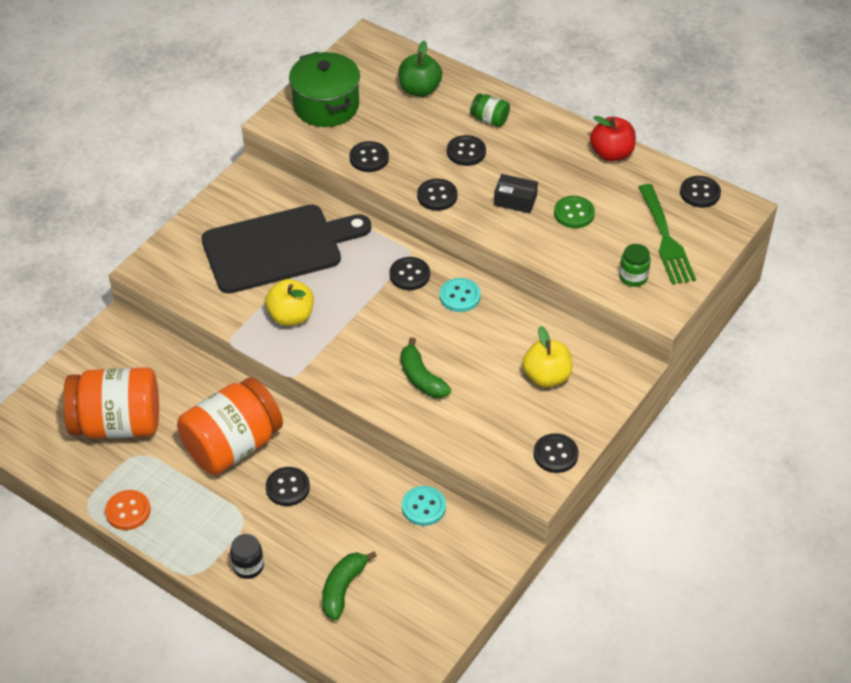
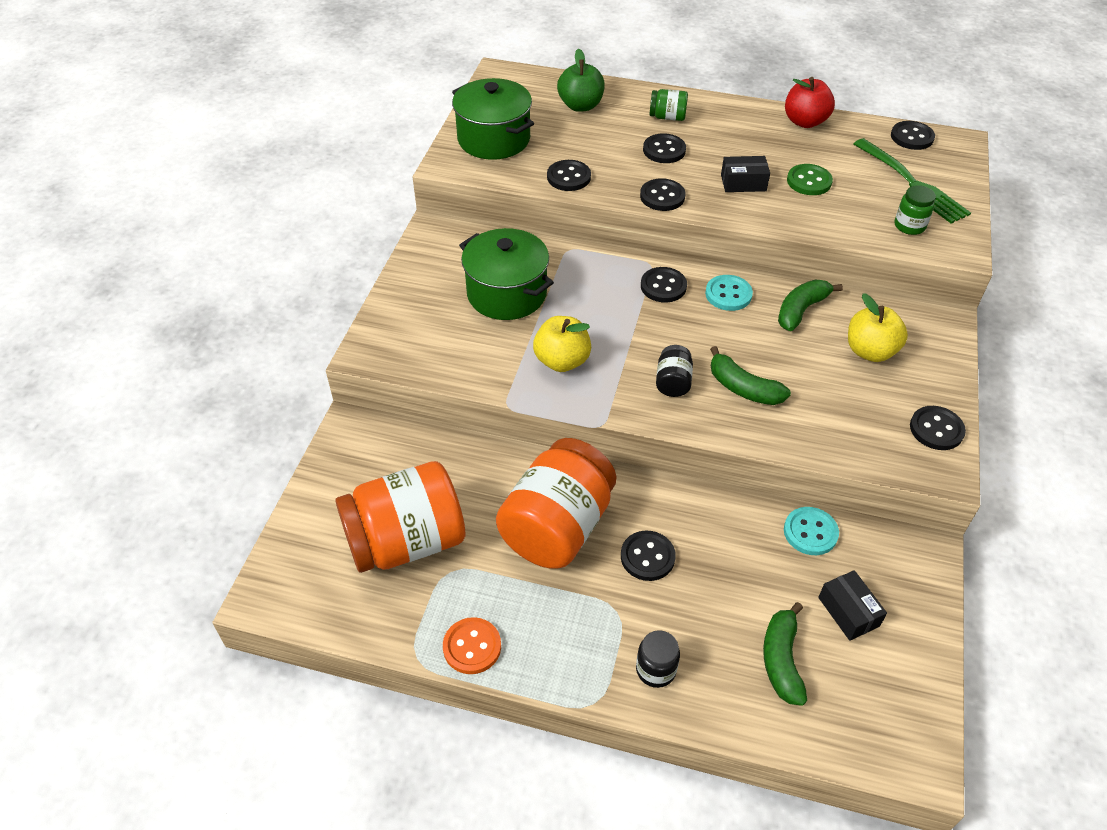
camera: 20 degrees left, 0 degrees up
(278, 248) = (506, 293): black cutting board -> green pot
(368, 358) = (673, 382): none -> black jar
(415, 572) = (848, 612): none -> black box
(512, 326) = (801, 310): none -> green banana

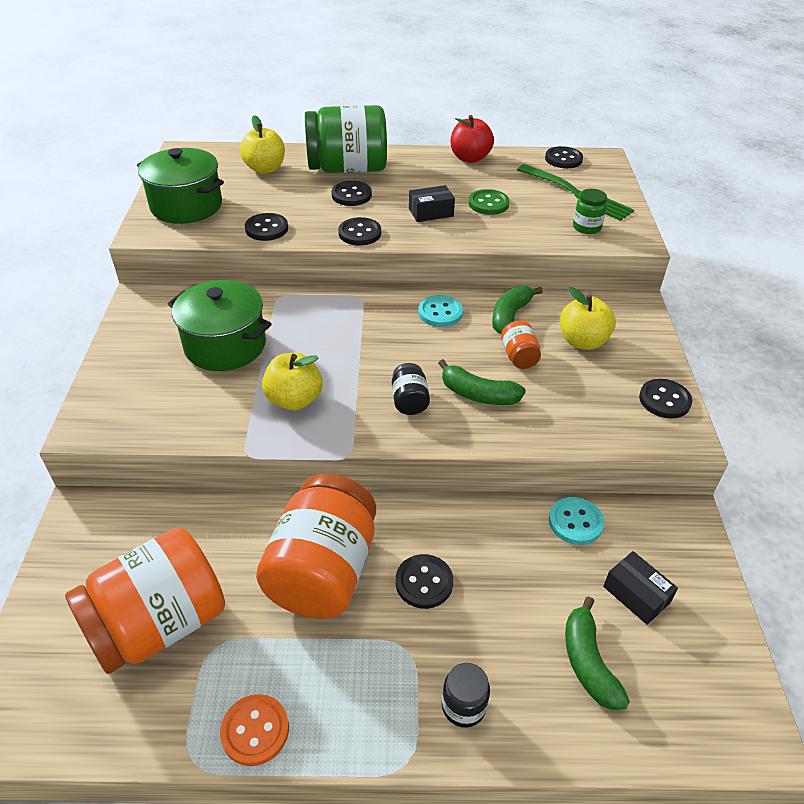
camera: 15 degrees left, 5 degrees down
(580, 106) = (265, 169): green apple -> yellow apple
(663, 286) = (377, 315): black button -> none
(667, 117) = (347, 169): green jar -> green jar, size x2.32
(797, 356) = (519, 357): none -> orange jar

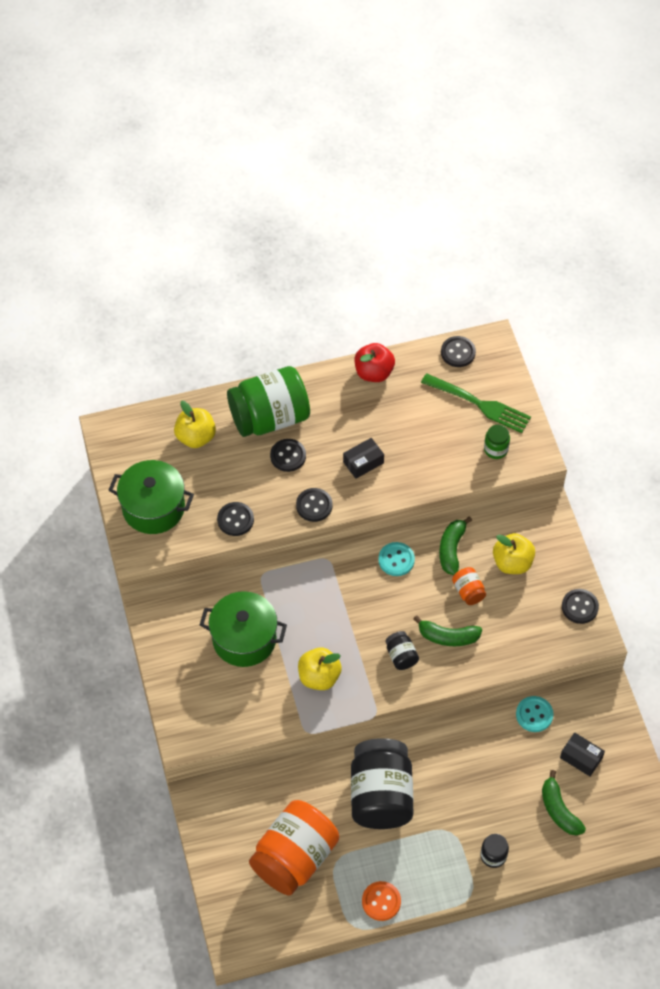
camera: 15 degrees left, 15 degrees up
(323, 571) = (381, 795): orange jar -> black jar
(424, 582) = (447, 785): black button -> none
(488, 204) = (408, 438): green button -> none

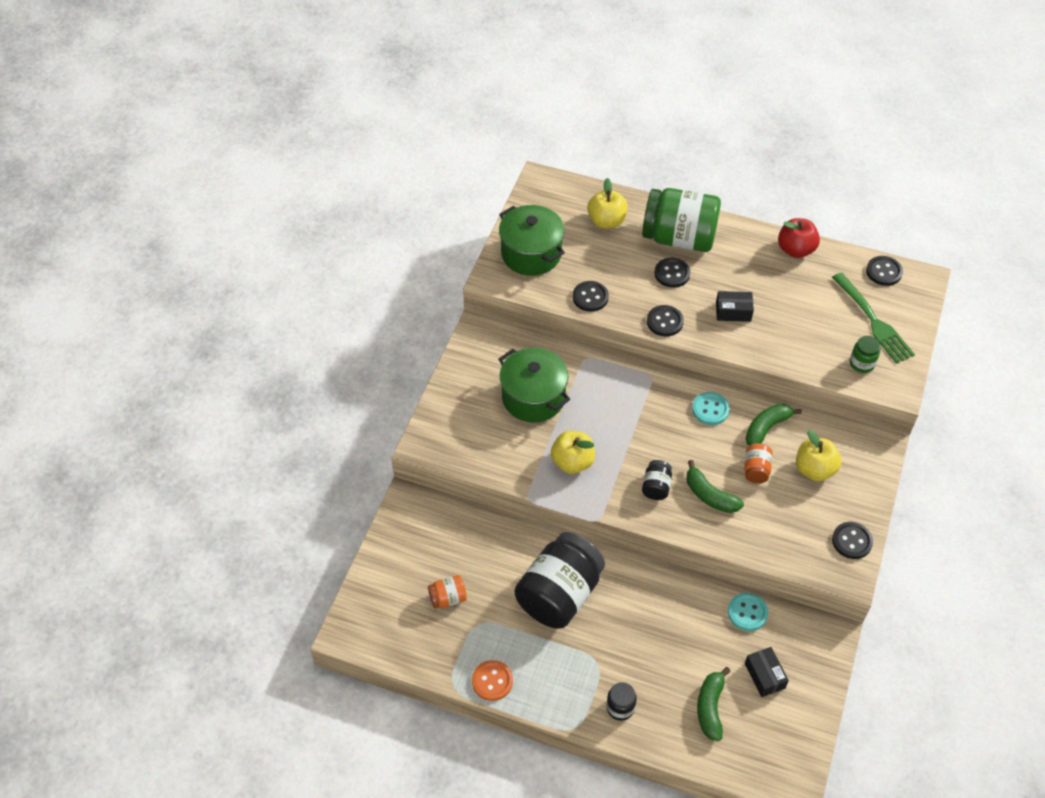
camera: 35 degrees right, 5 degrees down
(294, 857) = (448, 598): orange jar -> orange jar, size x0.43

